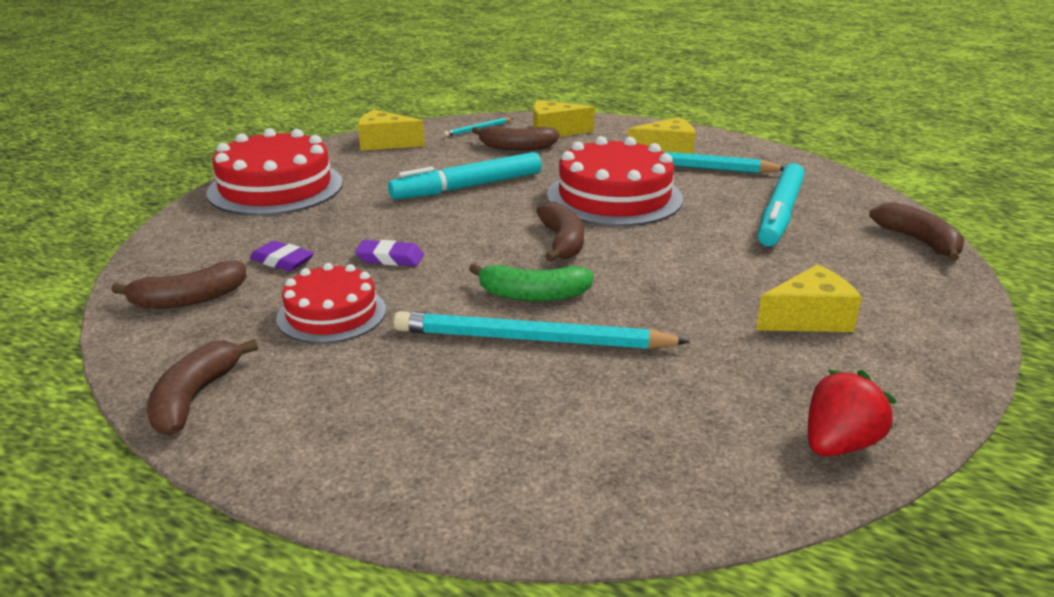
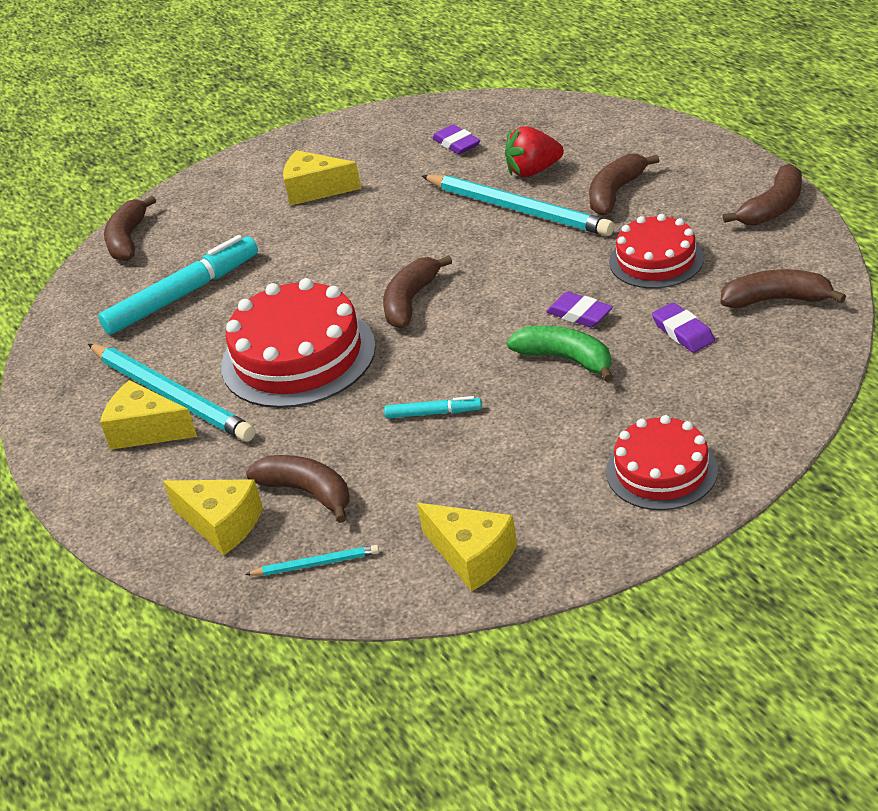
camera: 145 degrees left, 10 degrees up
(275, 187) = (661, 471): red cake -> red cake, size x0.62
(419, 381) = (615, 193): none -> brown banana
(467, 187) = (433, 413): turquoise marker -> turquoise marker, size x0.48
(533, 295) = (486, 247): green banana -> green banana (566, 359)
(709, 414) = (456, 143): none -> purple eraser
(839, 444) = (407, 119): red strawberry -> red strawberry (533, 171)

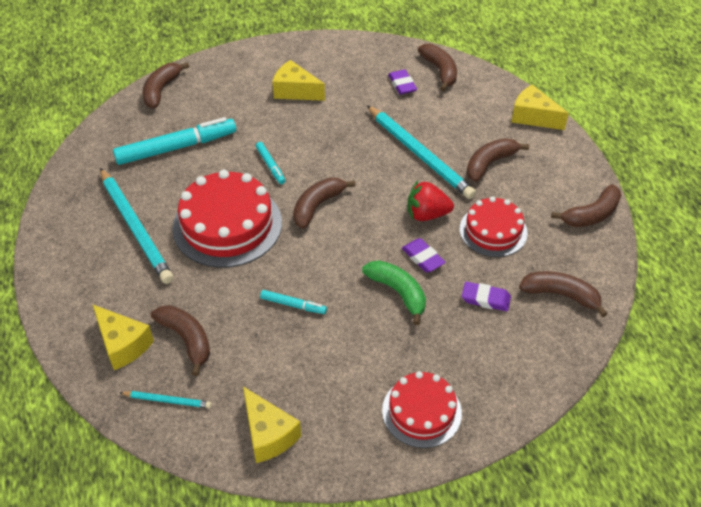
camera: 10 degrees right, 10 degrees up
(146, 430) = (108, 250): yellow cheese -> yellow cheese (533, 117)
(324, 277) = (270, 166): none -> turquoise marker
(499, 116) = (440, 71): none -> brown banana
(533, 171) = (443, 125): red strawberry -> red strawberry (427, 214)
(683, 332) = (485, 299): purple eraser -> purple eraser turned 60 degrees counterclockwise

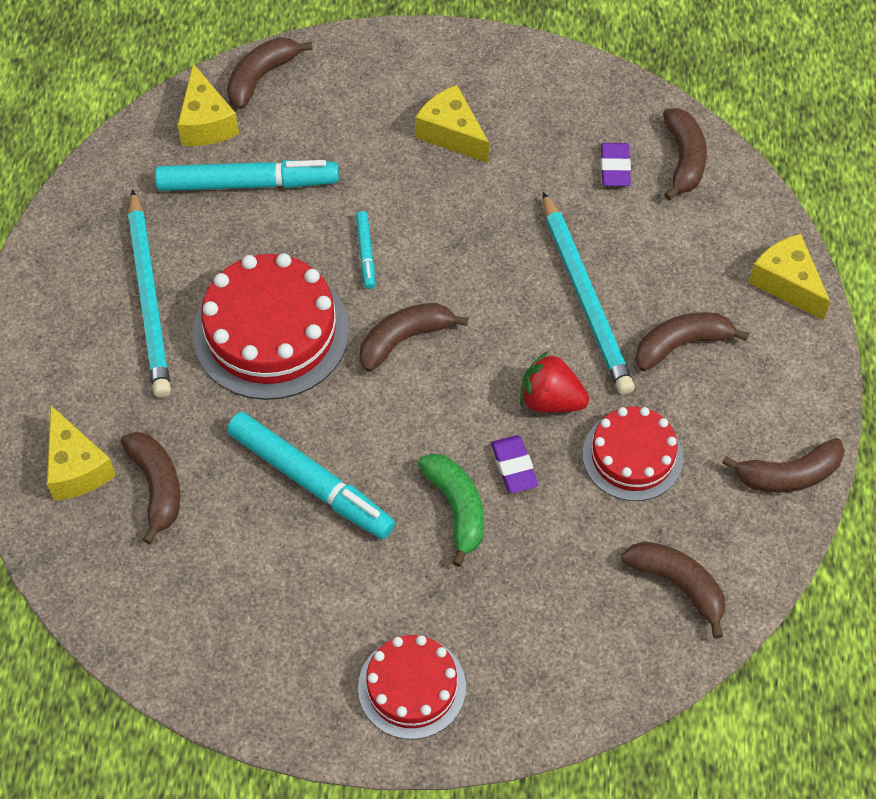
camera: 20 degrees right, 10 degrees up
(167, 400) = (104, 564): turquoise pencil -> none
(268, 434) = (209, 651): yellow cheese -> yellow cheese (206, 122)
(293, 305) = (310, 482): turquoise marker -> turquoise marker, size x2.09
(485, 299) = (571, 556): purple eraser -> none

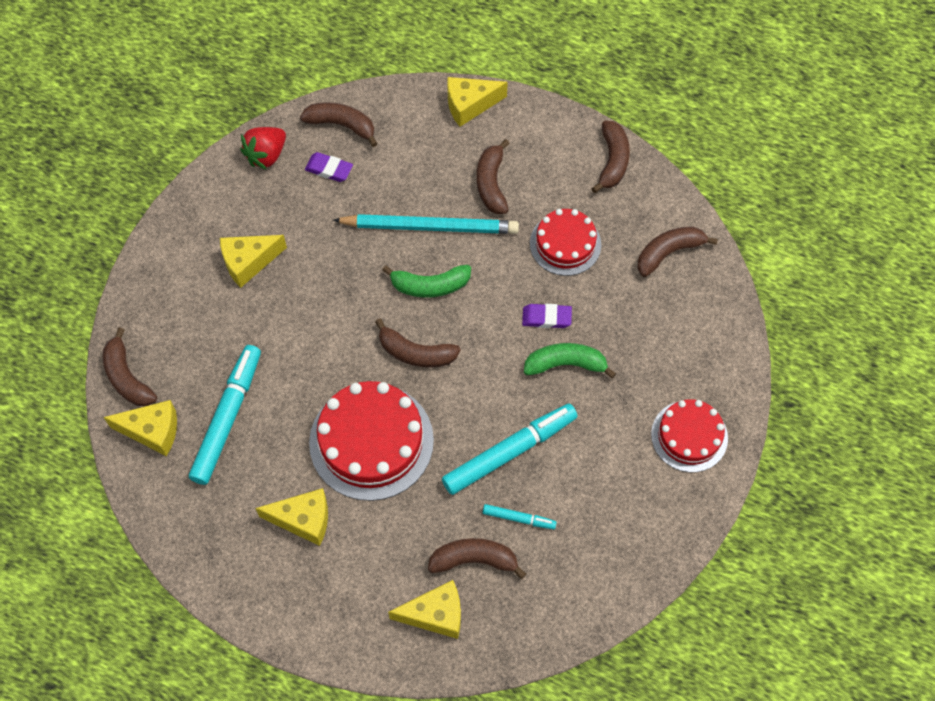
camera: 70 degrees left, 5 degrees up
(149, 298) = (303, 520): turquoise pencil -> yellow cheese
(365, 253) = (330, 355): turquoise marker -> turquoise marker (519, 518)
(404, 339) = (416, 353): brown banana -> brown banana turned 60 degrees counterclockwise
(502, 324) = (430, 286): none -> green banana
(550, 400) = (503, 277): red strawberry -> red strawberry (266, 155)

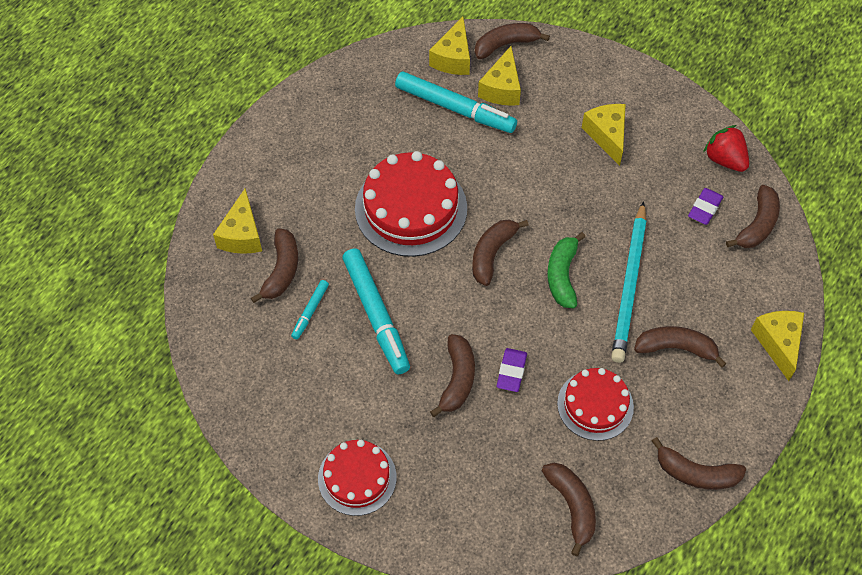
camera: 100 degrees right, 5 degrees down
(303, 520) = (350, 152): yellow cheese -> yellow cheese (501, 88)
(565, 364) = (457, 379): green banana -> brown banana

